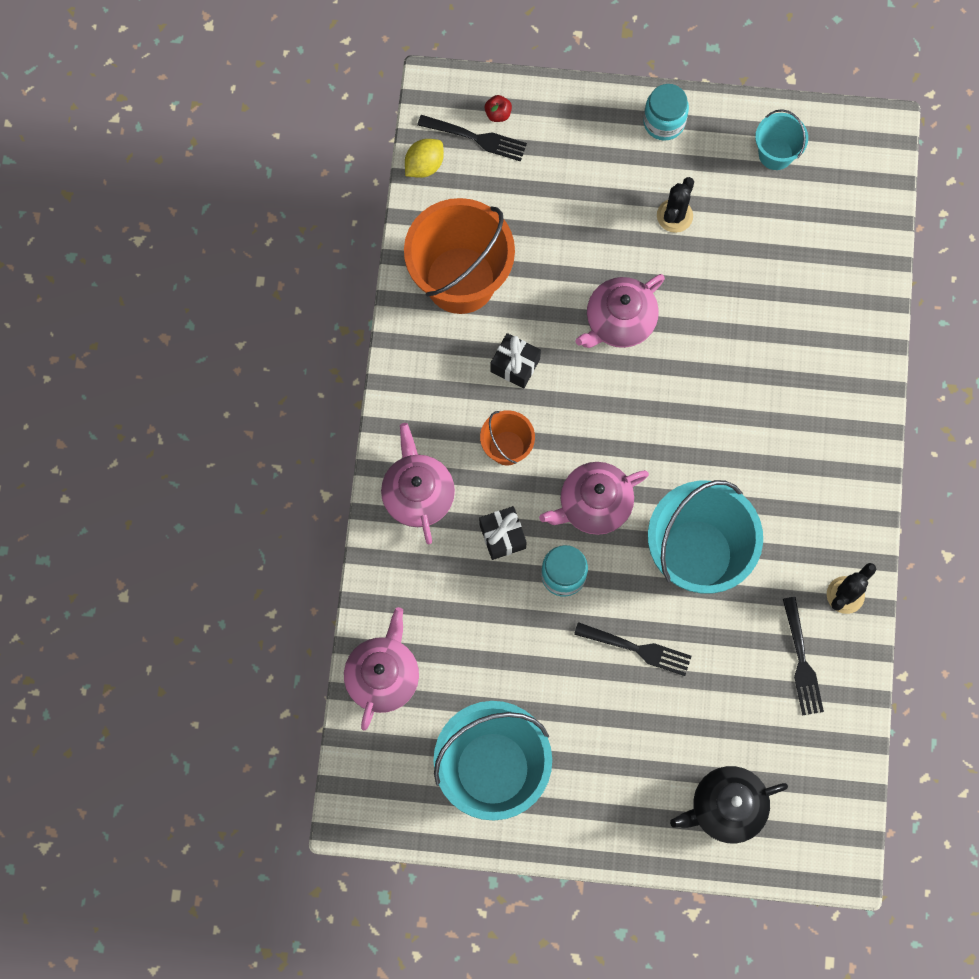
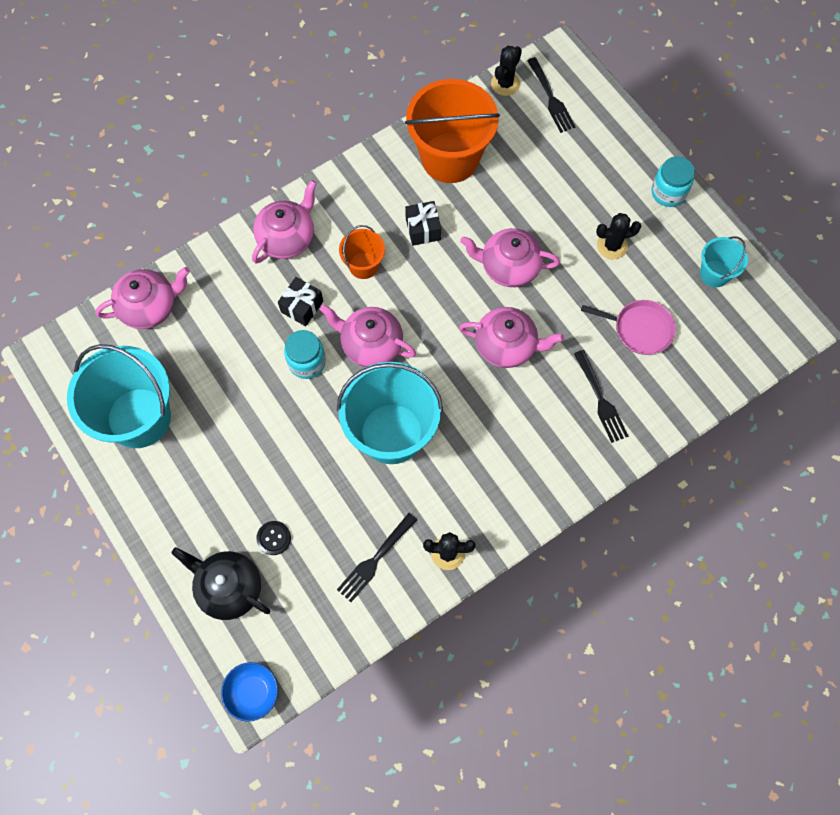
camera: 50 degrees right, 5 degrees down
(424, 165) = (505, 84): yellow lemon -> black cactus
(498, 114) = (578, 98): red apple -> none
(636, 649) = (294, 445): black fork -> black fork (600, 399)
(694, 388) = (506, 346): none -> pink teapot
(711, 734) = (274, 538): none -> black button
(774, 262) = (639, 329): none -> pink pan
(837, 856) = (252, 692): none -> blue bowl

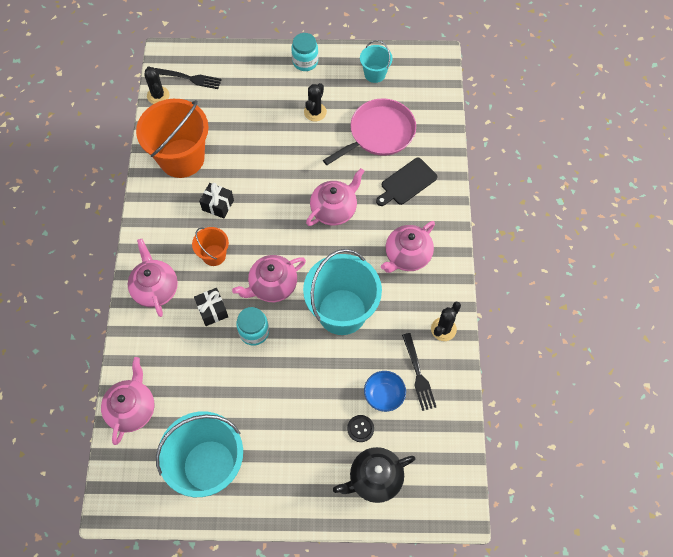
camera: 55 degrees left, 5 degrees down
(252, 692) = (455, 507): blue bowl -> blue bowl (384, 395)
(509, 267) = (283, 174): pink teapot -> pink teapot (407, 256)
(600, 399) = (407, 182): black fork -> black cutting board
(639, 329) = (379, 133): pink pan -> pink pan, size x1.53

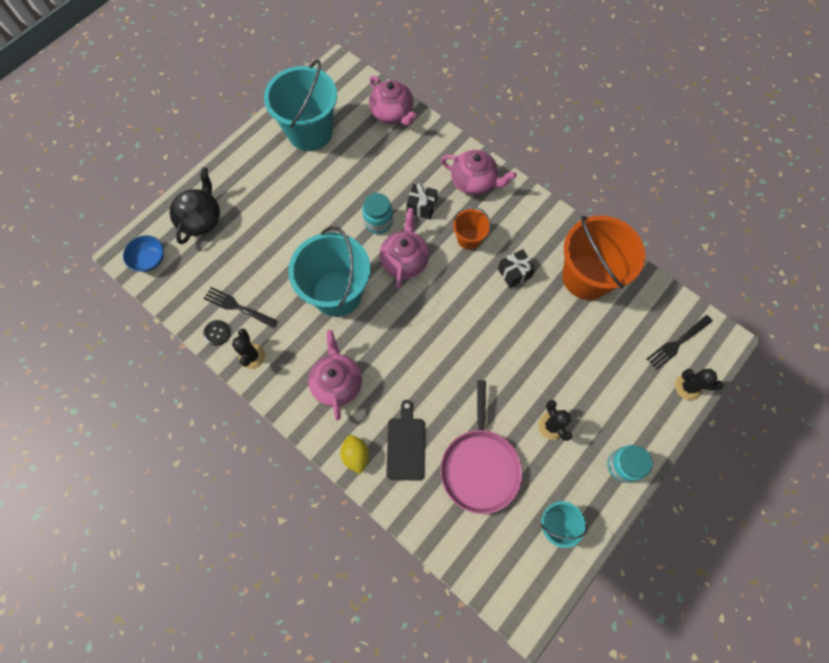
camera: 130 degrees right, 5 degrees up
(158, 95) = (675, 303): black cactus -> black cactus (688, 387)
(334, 210) = (432, 359): pink teapot -> none
(360, 428) = (241, 237): black button -> black button (217, 333)
(384, 395) = (247, 271): blue bowl -> blue bowl (149, 259)
(442, 206) = (356, 455): none -> yellow lemon

